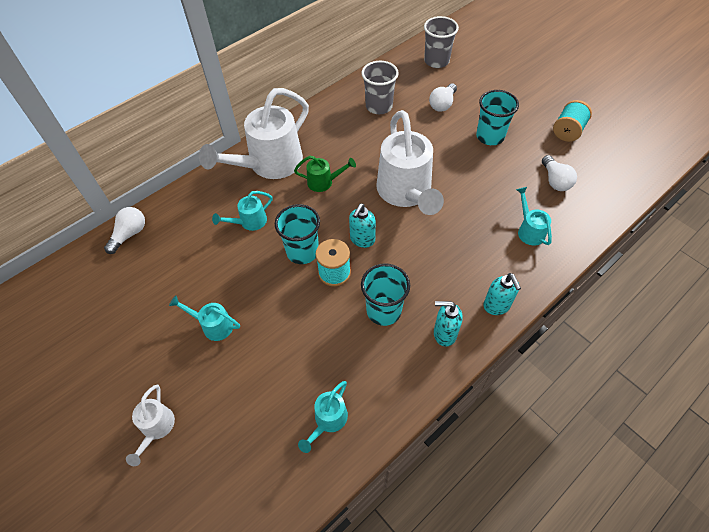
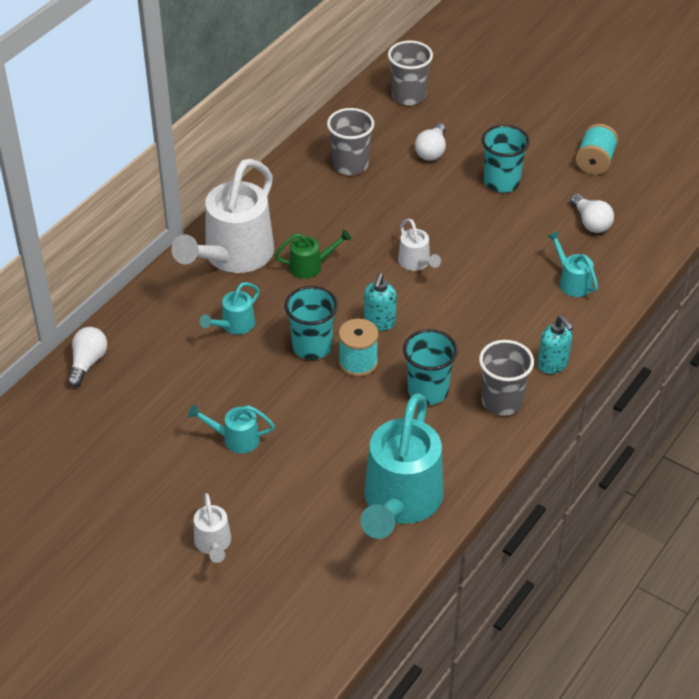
camera: 15 degrees left, 10 degrees down
(328, 420) = (400, 502): turquoise watering can -> turquoise watering can, size x2.17
(406, 193) = (416, 263): white watering can -> white watering can, size x0.46
(444, 334) = (502, 401): turquoise soap dispenser -> grey cup

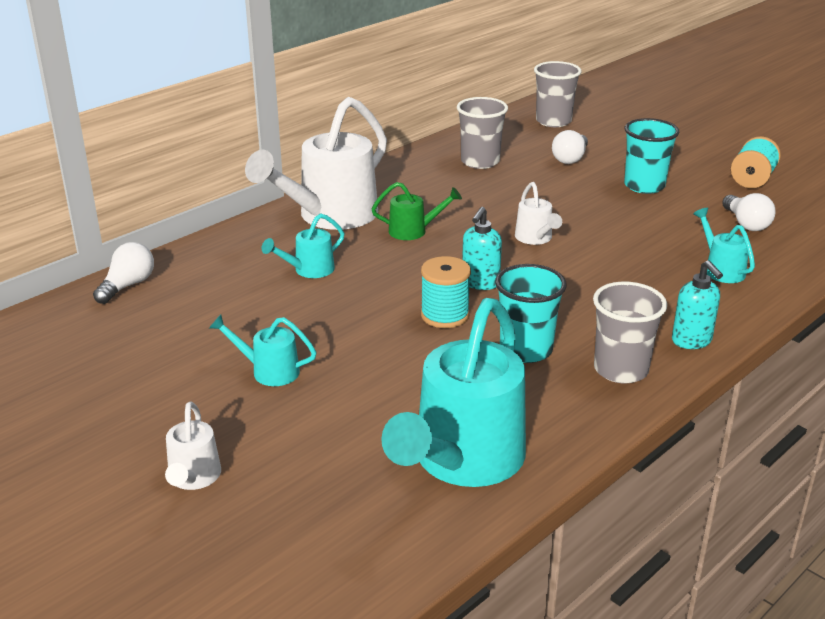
camera: 10 degrees right, 15 degrees down
(312, 347) = (393, 296): turquoise cup -> none

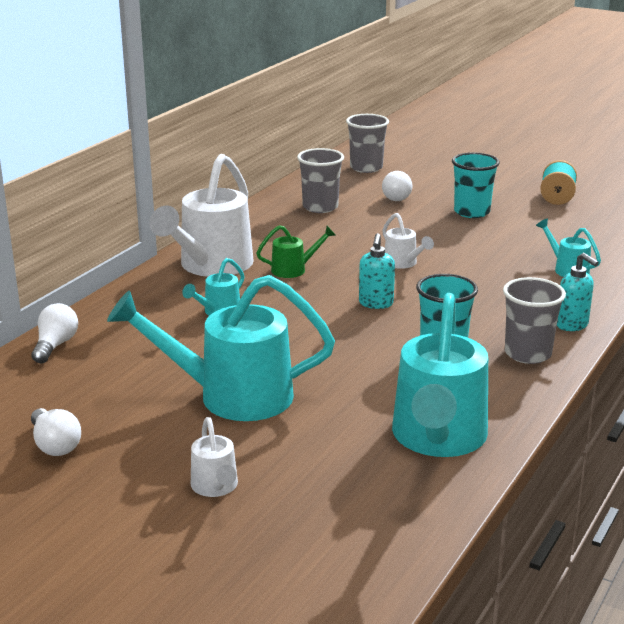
camera: 15 degrees left, 5 degrees down
(269, 371) = (231, 396): turquoise watering can -> turquoise watering can, size x2.17
(445, 315) = (360, 332): turquoise spool -> none
(746, 224) = (569, 232): white light bulb -> white light bulb (55, 445)

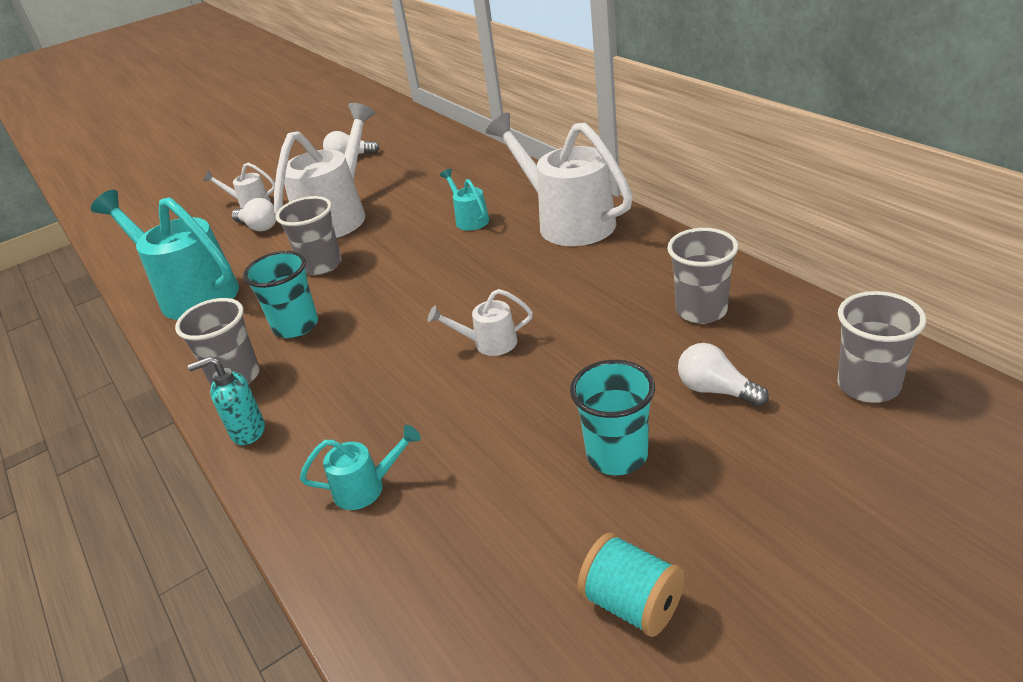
camera: 120 degrees right, 10 degrees up
(55, 345) = (474, 154): white light bulb -> white light bulb (259, 227)
(231, 396) = (338, 216): turquoise watering can -> white watering can
(294, 269) = (526, 267): green watering can -> none
(340, 370) = (321, 265): none -> grey cup
(376, 304) = (412, 305): turquoise soap dispenser -> none

